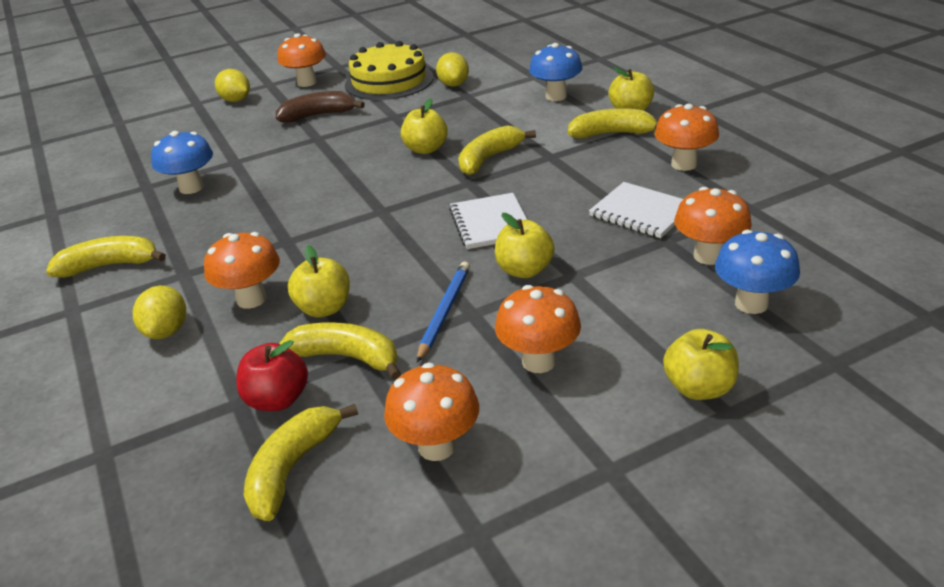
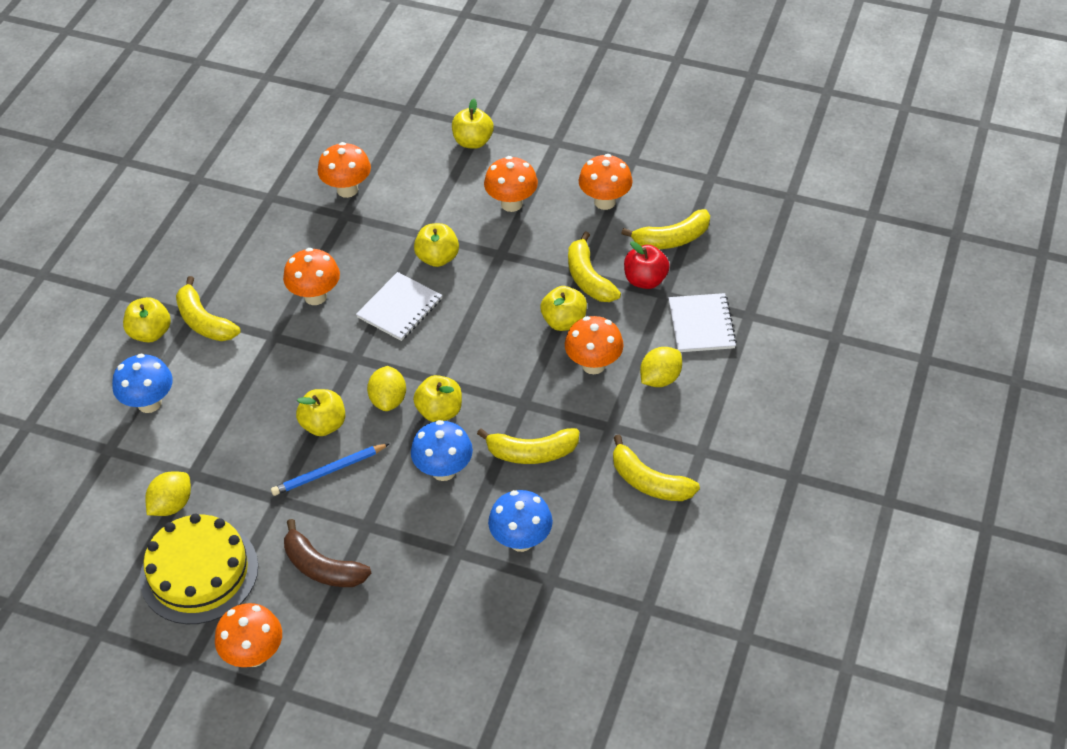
camera: 135 degrees left, 15 degrees up
(236, 100) = (345, 685): yellow lemon -> yellow lemon (388, 400)
(351, 199) = (439, 411): none -> yellow apple
(444, 312) = (511, 266): blue pencil -> blue pencil (329, 471)
(489, 159) = (307, 371): yellow banana -> yellow banana (532, 453)
(641, 212) = (319, 243): white notebook -> white notebook (701, 324)
(684, 164) = (229, 255): orange mushroom -> orange mushroom (315, 296)
(751, 304) = (382, 154): blue mushroom -> blue mushroom (443, 470)

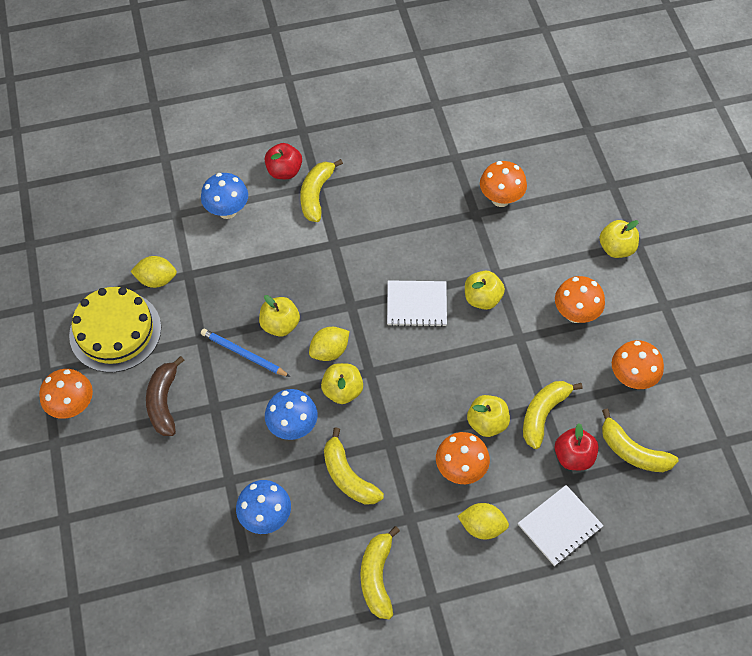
camera: 55 degrees right, 10 degrees up
(150, 333) = (284, 171): yellow apple -> red apple
(315, 296) = (387, 245): orange mushroom -> none

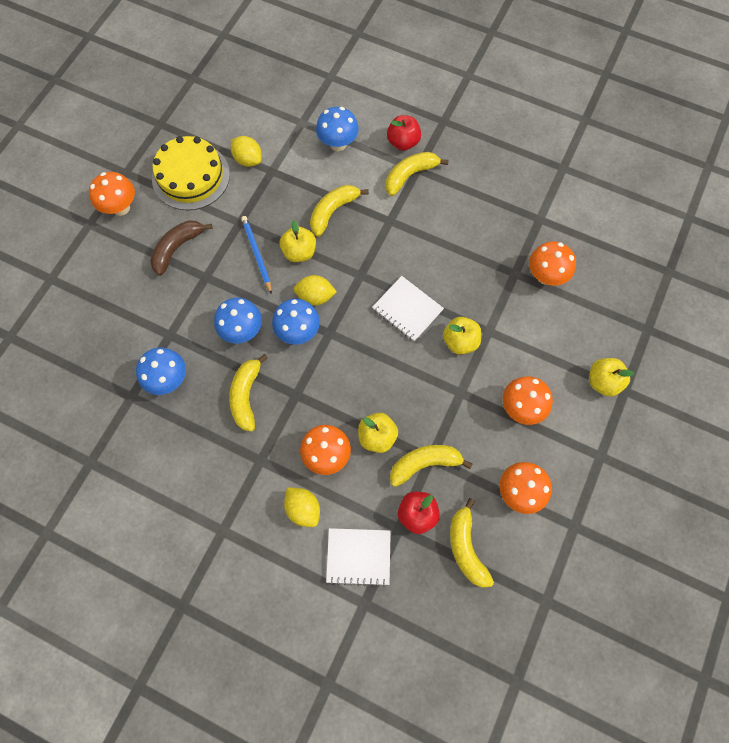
camera: 40 degrees right, 10 degrees up
(342, 391) = (298, 332): yellow apple -> blue mushroom
(377, 577) = (201, 482): yellow banana -> yellow banana (333, 211)

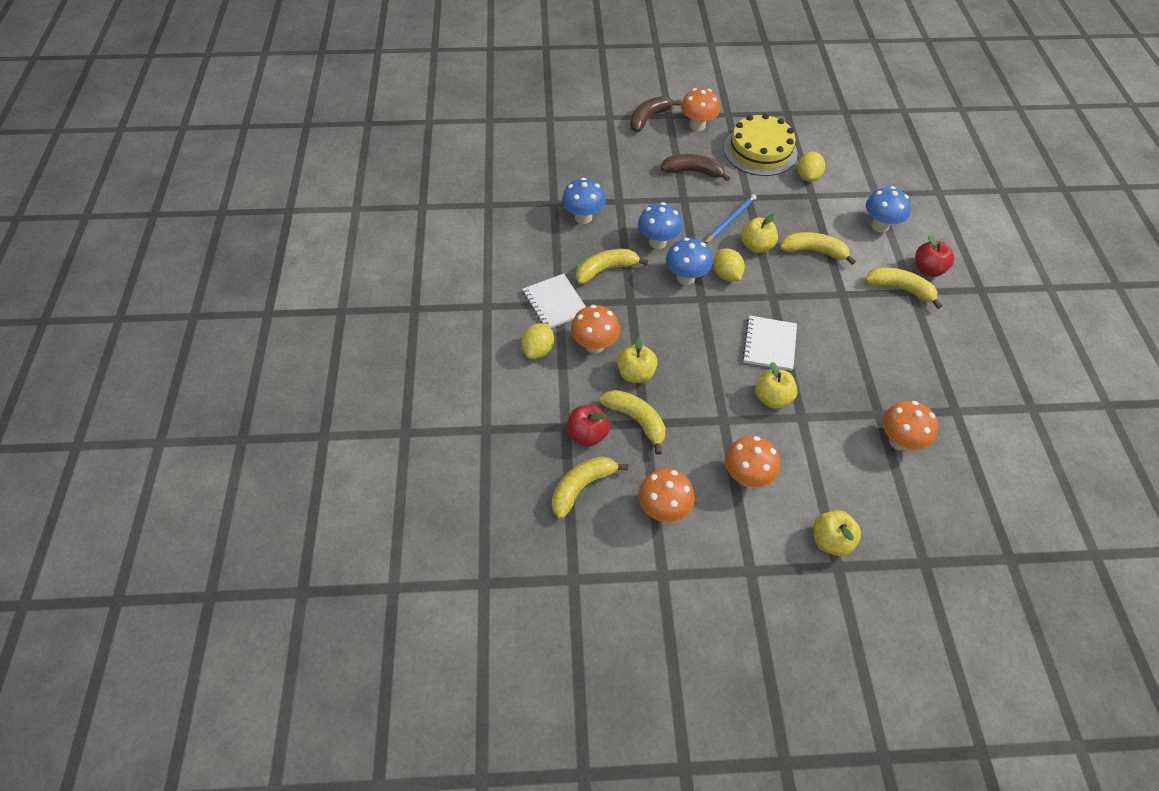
camera: 60 degrees right, 15 degrees down
(79, 244) = (648, 118): none -> brown banana
(358, 556) = (522, 407): white notebook -> white notebook (555, 303)

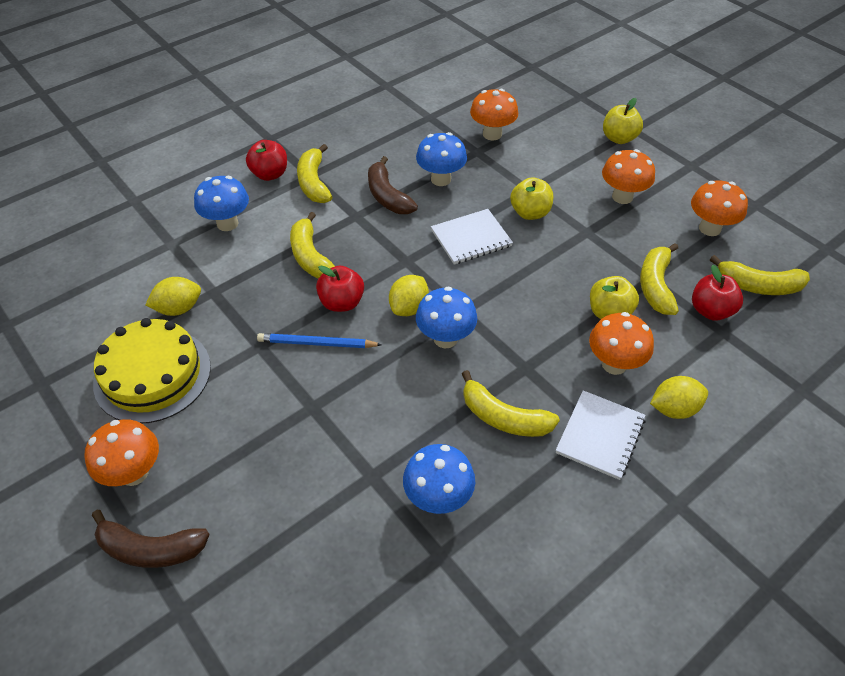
camera: 125 degrees left, 5 degrees down
(657, 242) = (413, 392): blue mushroom -> blue mushroom (441, 179)
(693, 172) = (248, 425): brown banana -> brown banana (387, 196)
(756, 246) = (342, 303): yellow apple -> red apple

